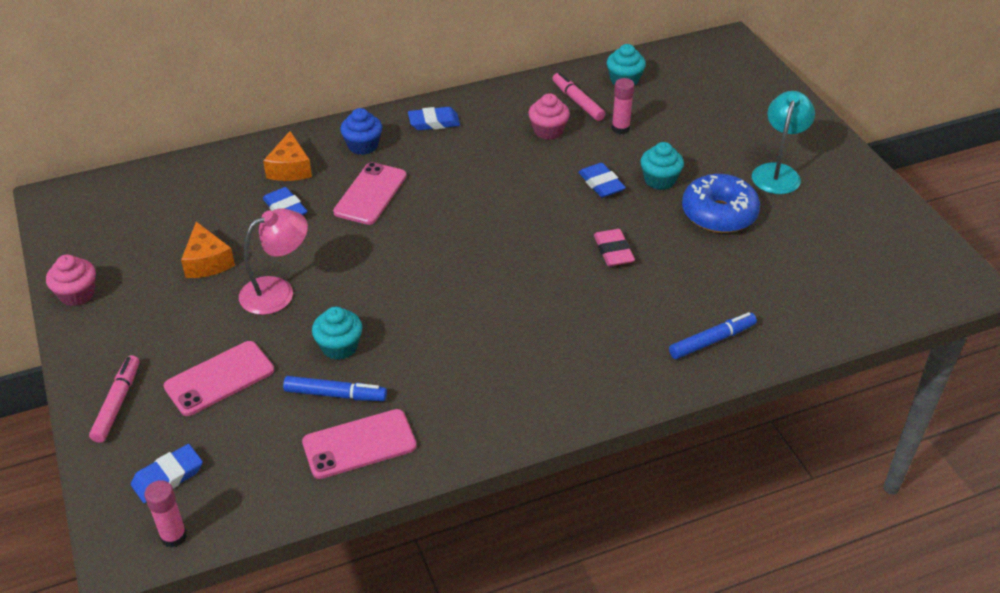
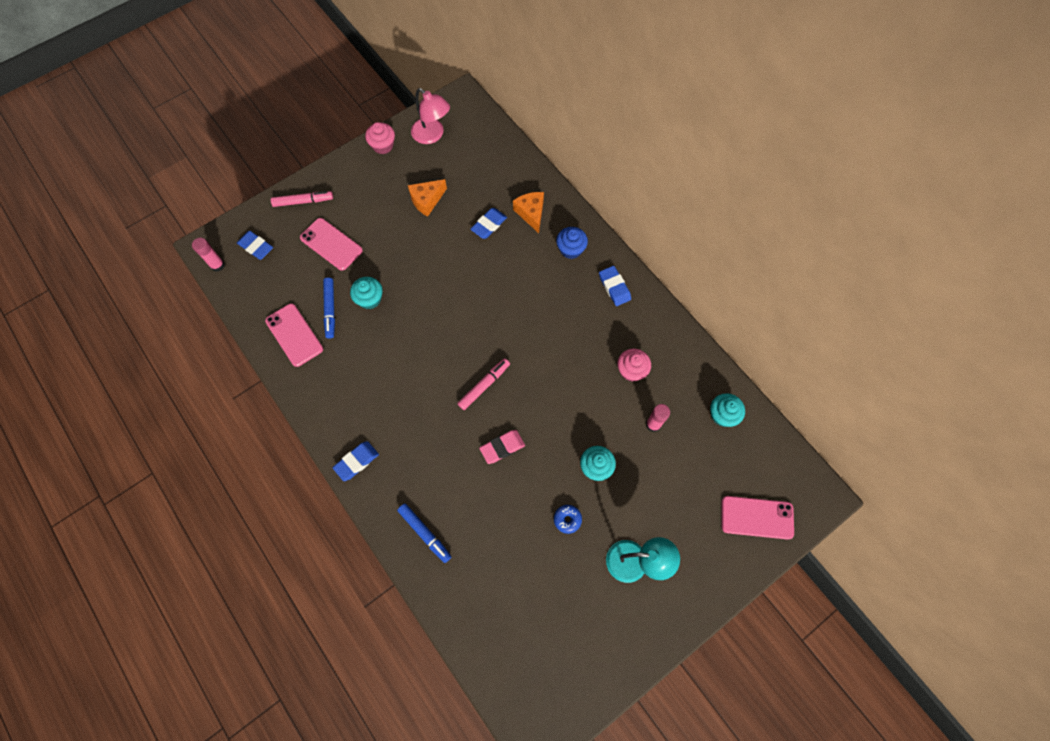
camera: 75 degrees right, 25 degrees up
(277, 291) = (410, 248): pink lamp -> pink lamp (432, 135)
(290, 169) = (531, 213): orange cheese -> orange cheese turned 90 degrees clockwise
(370, 194) = (519, 270): pink phone -> pink phone (757, 517)
(577, 102) = (678, 384): pink marker -> pink marker (484, 385)
(601, 184) = (578, 423): blue eraser -> blue eraser (356, 462)
(719, 214) = (567, 519): blue donut -> blue donut, size x0.46

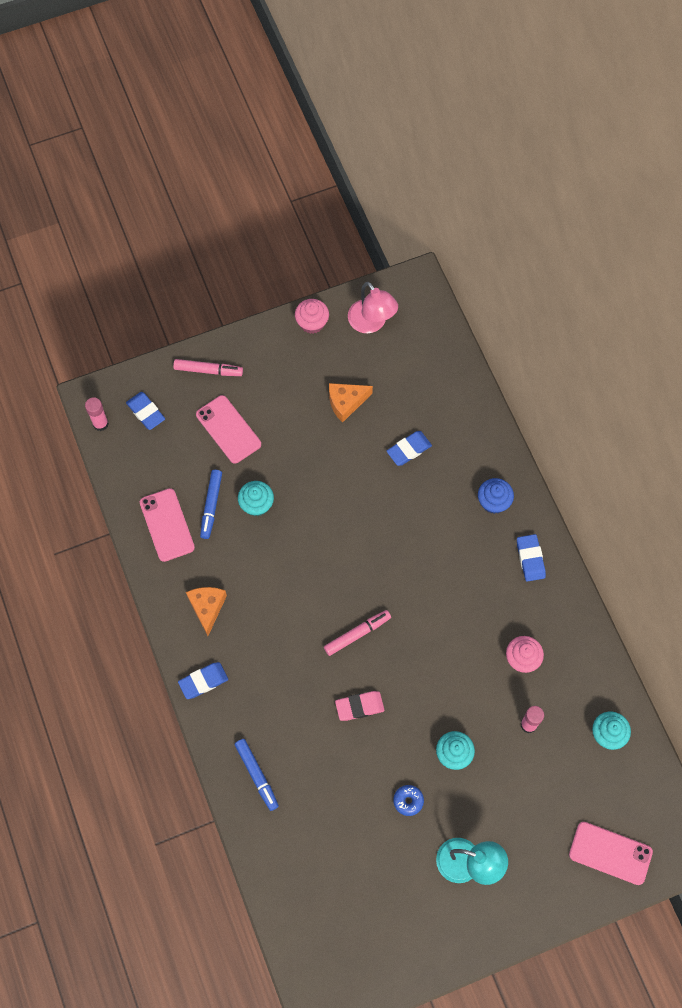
camera: 15 degrees right, 0 degrees up
(531, 213) = (460, 447): orange cheese -> orange cheese (207, 608)

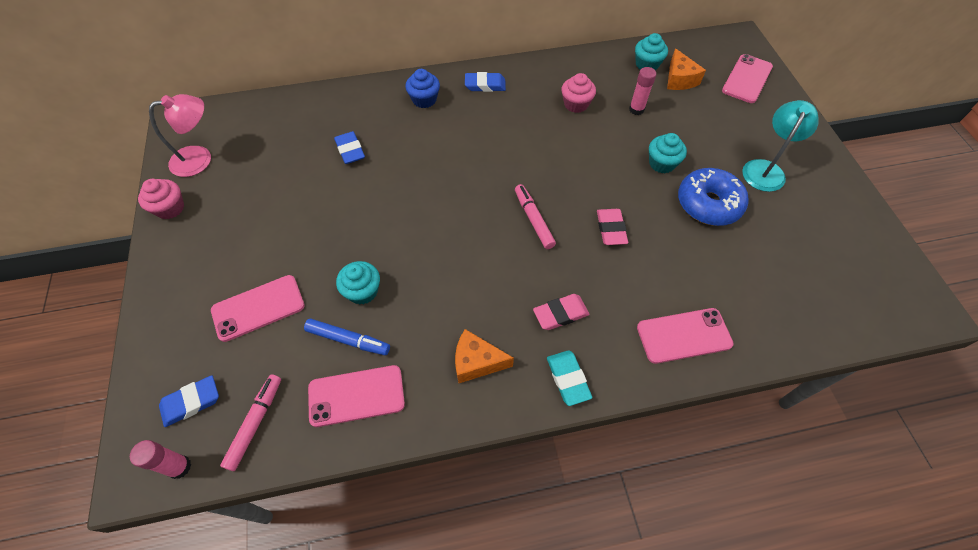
camera: 80 degrees left, 10 degrees down
(203, 681) = (568, 379): blue eraser -> turquoise eraser
(208, 370) = (171, 319): pink marker -> pink marker (255, 423)
(257, 775) = (683, 335): blue marker -> pink phone
(261, 669) = (560, 314): none -> pink eraser
(346, 403) = (277, 192): orange cheese -> orange cheese (679, 79)
(408, 801) = (708, 204): blue donut -> blue donut, size x2.19

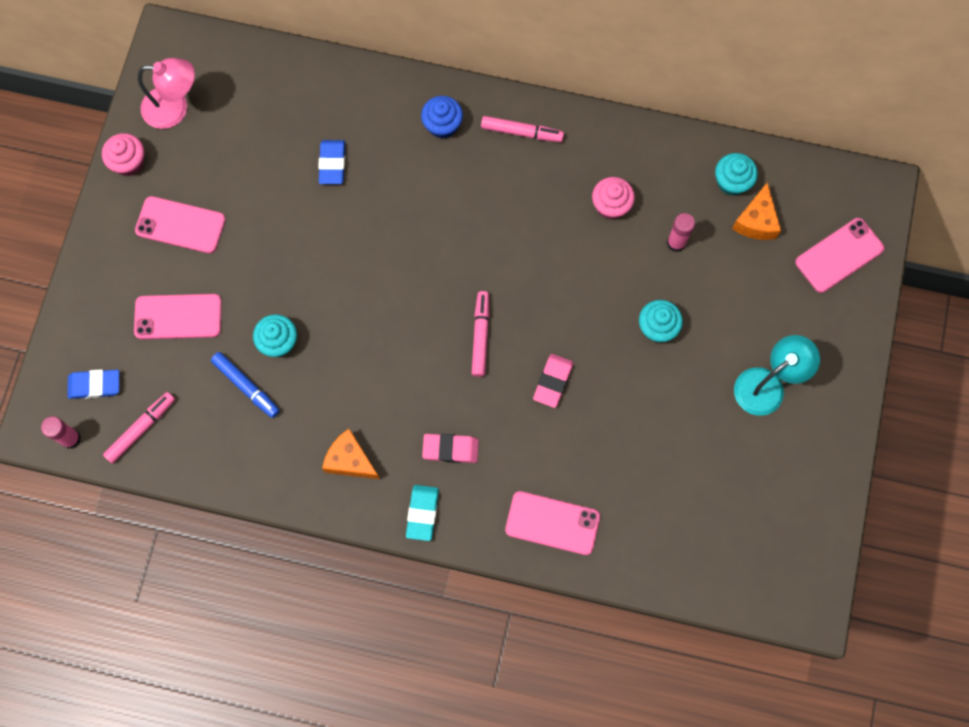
camera: 25 degrees right, 15 degrees up
(356, 396) = (233, 443): pink phone -> pink phone (180, 225)
(485, 85) = (522, 132): blue eraser -> pink marker
(708, 204) = (673, 398): blue donut -> none

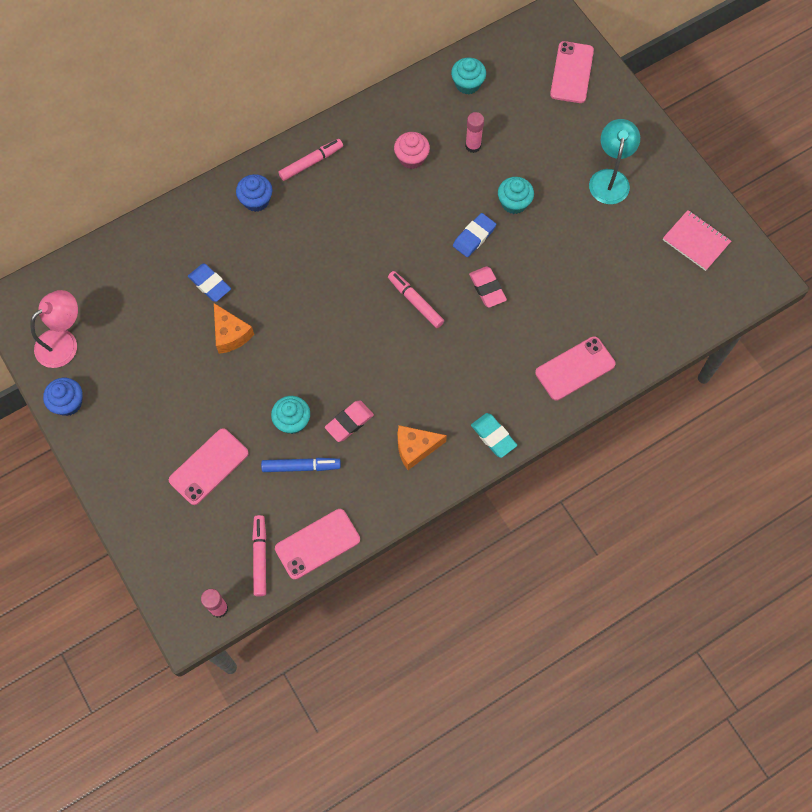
camera: 45 degrees left, 5 degrees down
(95, 385) = (198, 560): blue eraser -> blue eraser (474, 237)
(129, 162) = (68, 403): pink cupcake -> blue cupcake
(180, 225) = (148, 410): pink phone -> pink phone (317, 544)
(450, 449) = (469, 383): pink eraser -> pink eraser (349, 422)
(756, 221) = (505, 94): orange cheese -> orange cheese (230, 334)
(784, 515) = (696, 241): none -> pink notebook

